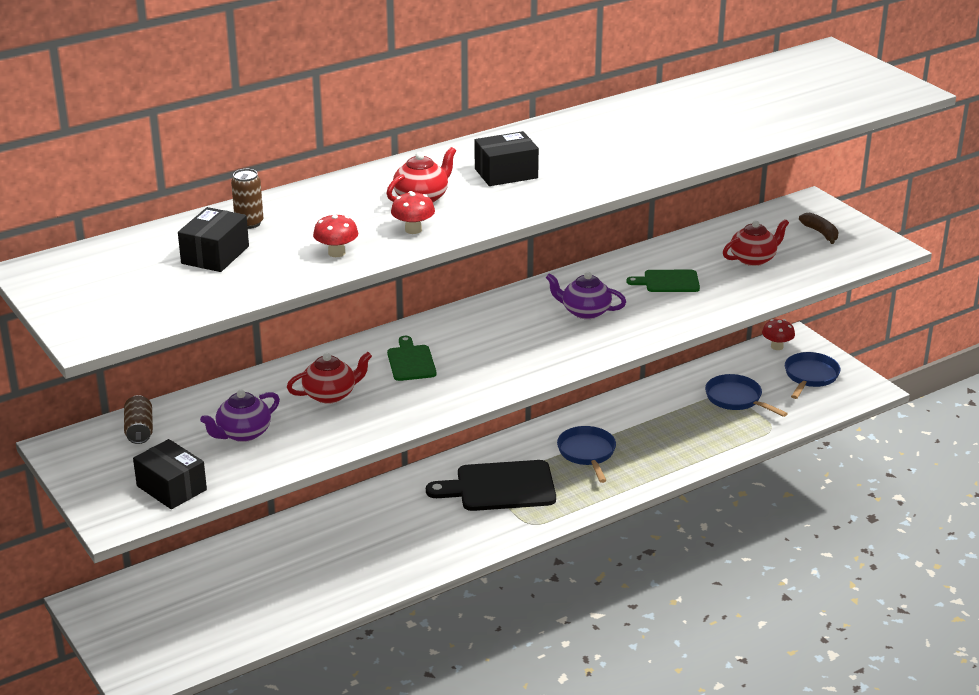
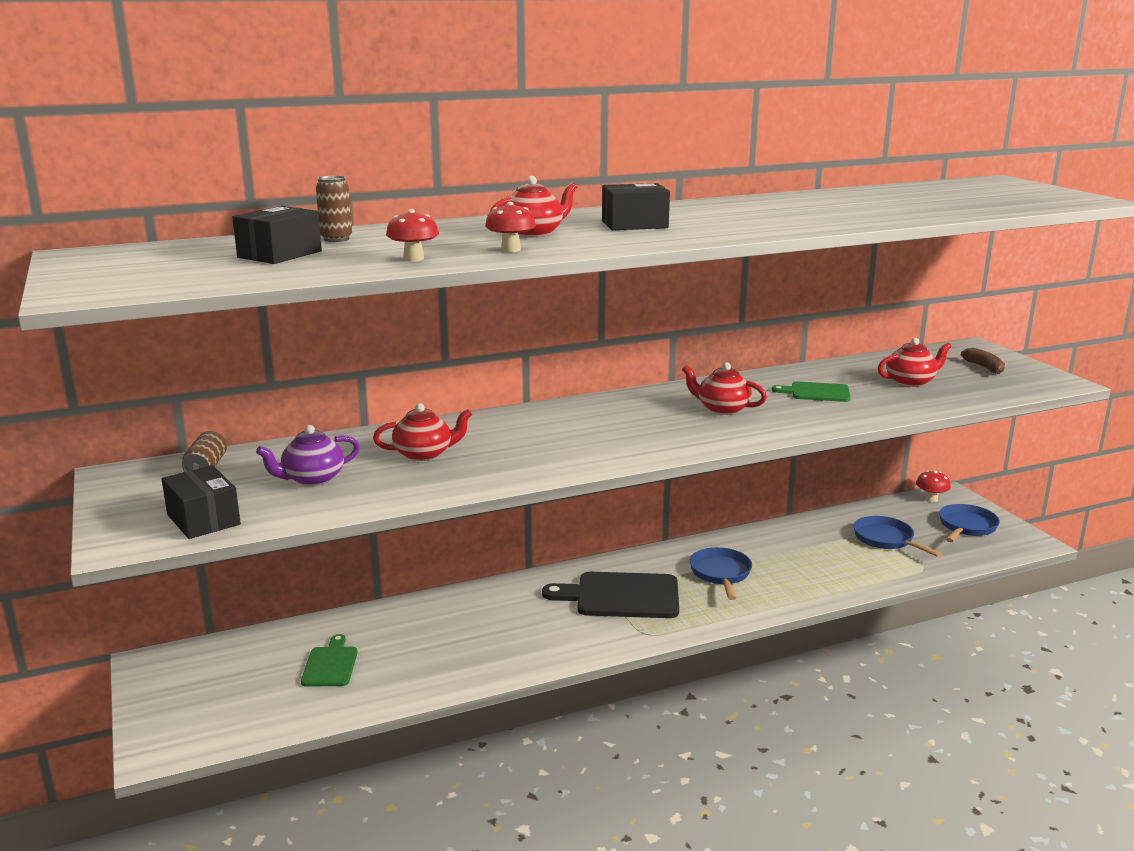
camera: 10 degrees right, 10 degrees down
(411, 361) = (522, 434): green cutting board -> green cutting board (330, 665)
(585, 312) = (722, 409): purple teapot -> red teapot

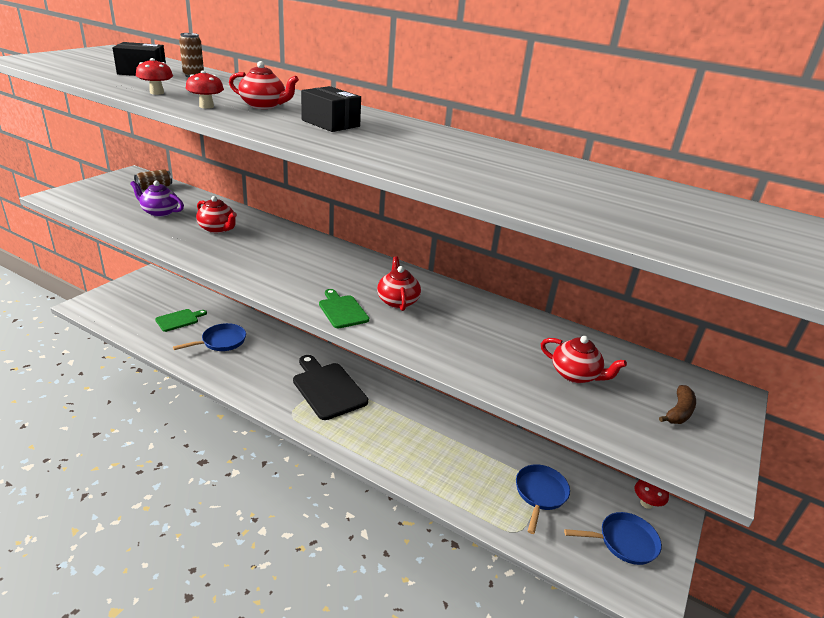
camera: 50 degrees right, 10 degrees up
(203, 519) = (92, 204): black box -> none
(721, 574) = (396, 421): blue pan -> blue pan (221, 341)
(816, 392) = (484, 333): green cutting board -> green cutting board (342, 310)

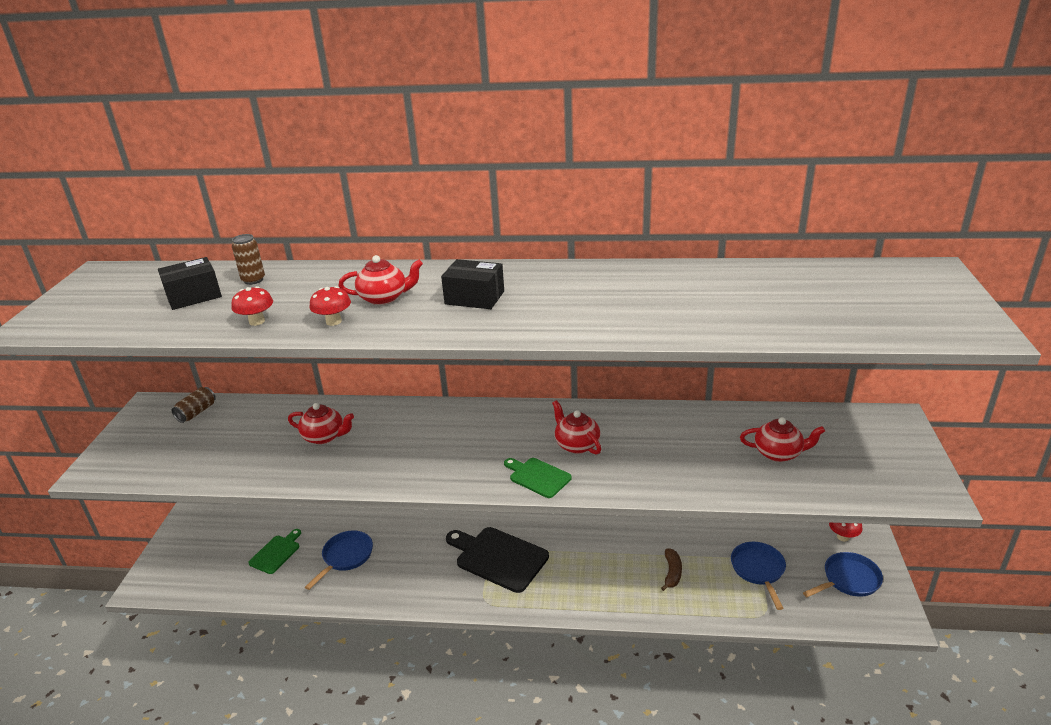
camera: 20 degrees left, 0 degrees up
(159, 212) = (239, 442): purple teapot -> none
(679, 412) = (875, 452): brown banana -> brown banana (672, 573)

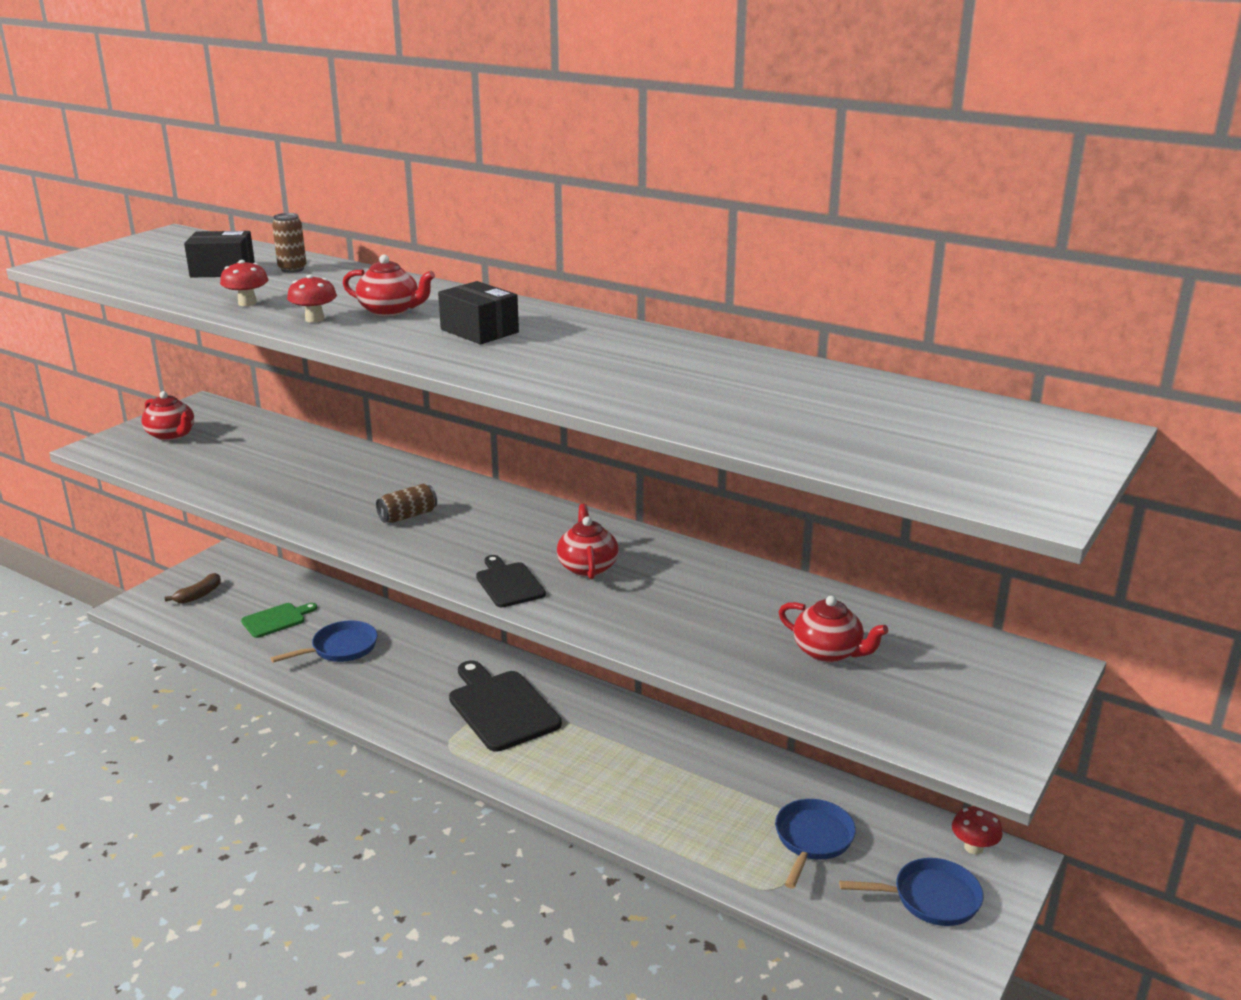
camera: 25 degrees right, 5 degrees down
(196, 412) = (236, 423): brown can -> brown can (408, 516)
(324, 437) = (331, 479): red teapot -> red teapot (171, 435)
(538, 477) = (509, 583): green cutting board -> black cutting board
(672, 573) = (694, 800): brown banana -> brown banana (199, 595)

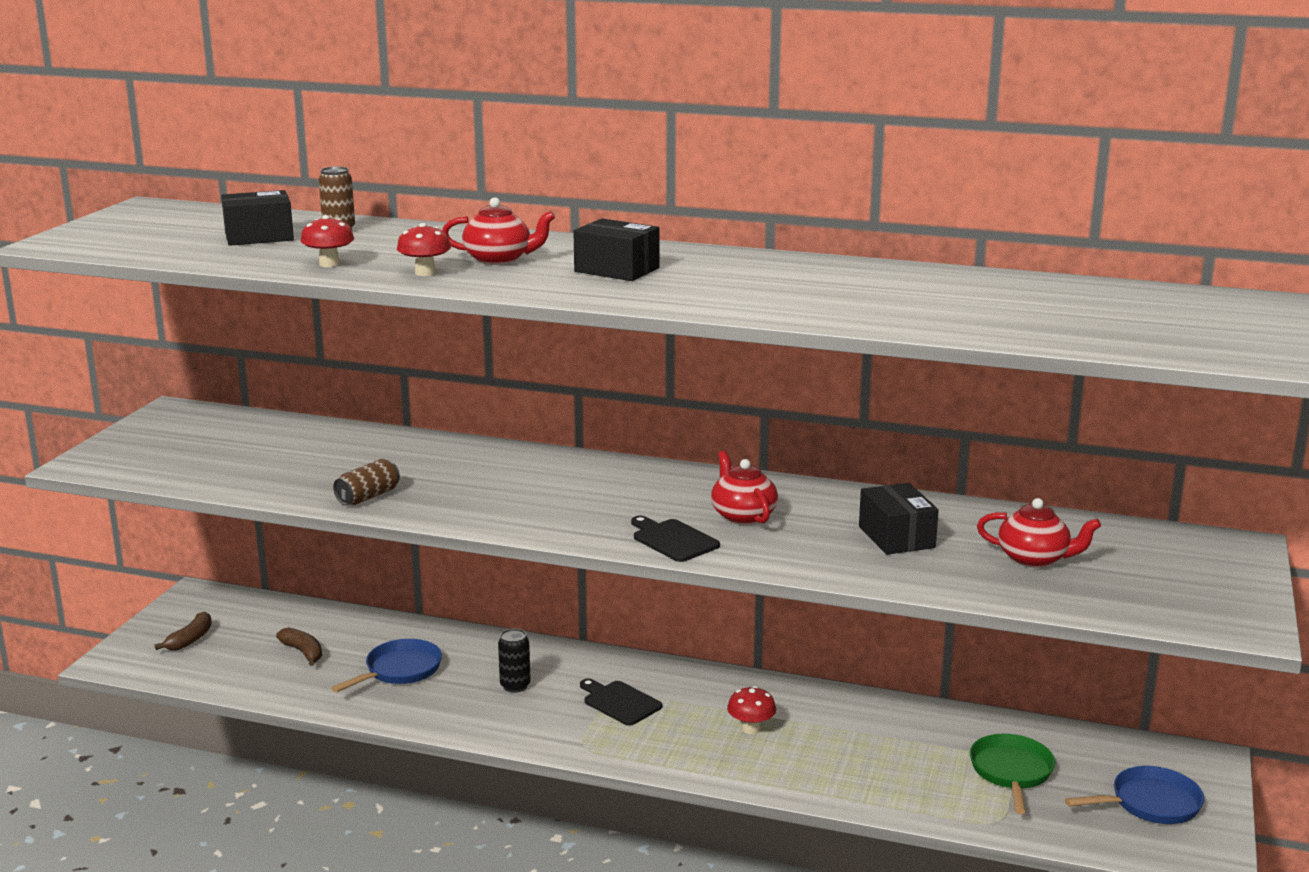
camera: 15 degrees left, 5 degrees down
(171, 435) = (165, 443): red teapot -> none
(276, 620) = (303, 652): green cutting board -> brown banana
(408, 516) = (512, 491): brown can -> brown can (368, 497)
(424, 678) = (515, 686): none -> black can
(501, 708) = (620, 702): black cutting board -> black cutting board, size x0.56
(712, 609) = (896, 537): none -> black box
(812, 839) = (1011, 772): blue pan -> green pan
(973, 847) = (1165, 754): red mushroom -> red mushroom (751, 729)

